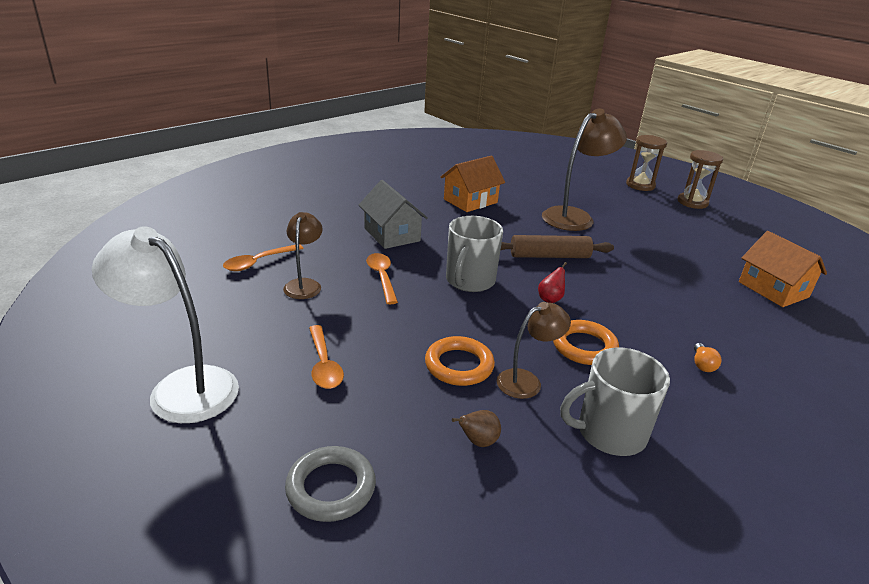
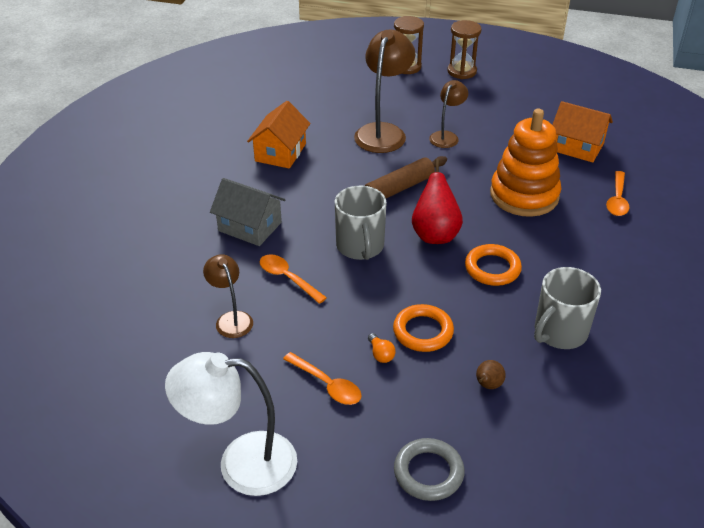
camera: 30 degrees left, 10 degrees up
(258, 262) = (164, 316): orange spoon -> orange spoon (617, 200)
(527, 381) = (478, 319): brown lamp -> brown lamp (446, 136)
(550, 299) = (435, 234): red pear -> red pear, size x2.05
(676, 304) = (524, 195): none -> orange stacking toy
(702, 365) = (576, 244): orange light bulb -> orange light bulb (381, 354)

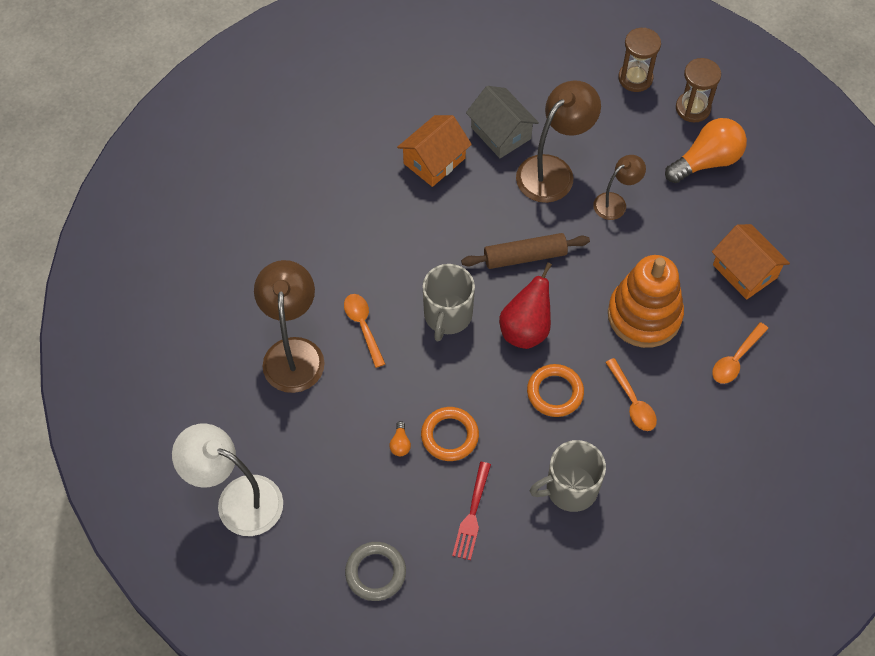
camera: 25 degrees right, 20 degrees up
(231, 319) = (293, 352): brown lamp -> brown lamp, size x1.77
(250, 226) = (359, 249): grey house -> grey house (501, 133)
(327, 384) = (339, 455): orange spoon -> orange spoon (632, 401)
(488, 385) = (472, 515): brown pear -> red fork
(496, 96) = (707, 161): none -> orange light bulb

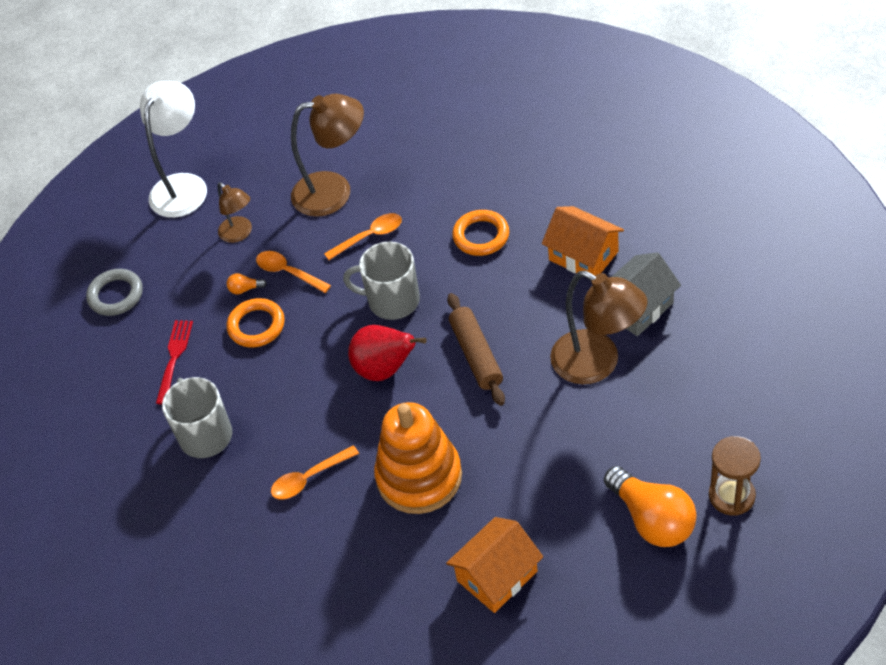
camera: 90 degrees right, 10 degrees down
(472, 515) = (174, 358): red fork -> red fork turned 90 degrees clockwise
(555, 392) = (313, 406): orange ring -> orange ring (481, 236)
(615, 202) = (567, 430): brown lamp -> brown lamp (239, 234)
(635, 78) = (760, 428): brown hourglass -> none
(736, 359) = (374, 576): orange spoon -> orange spoon (288, 272)

